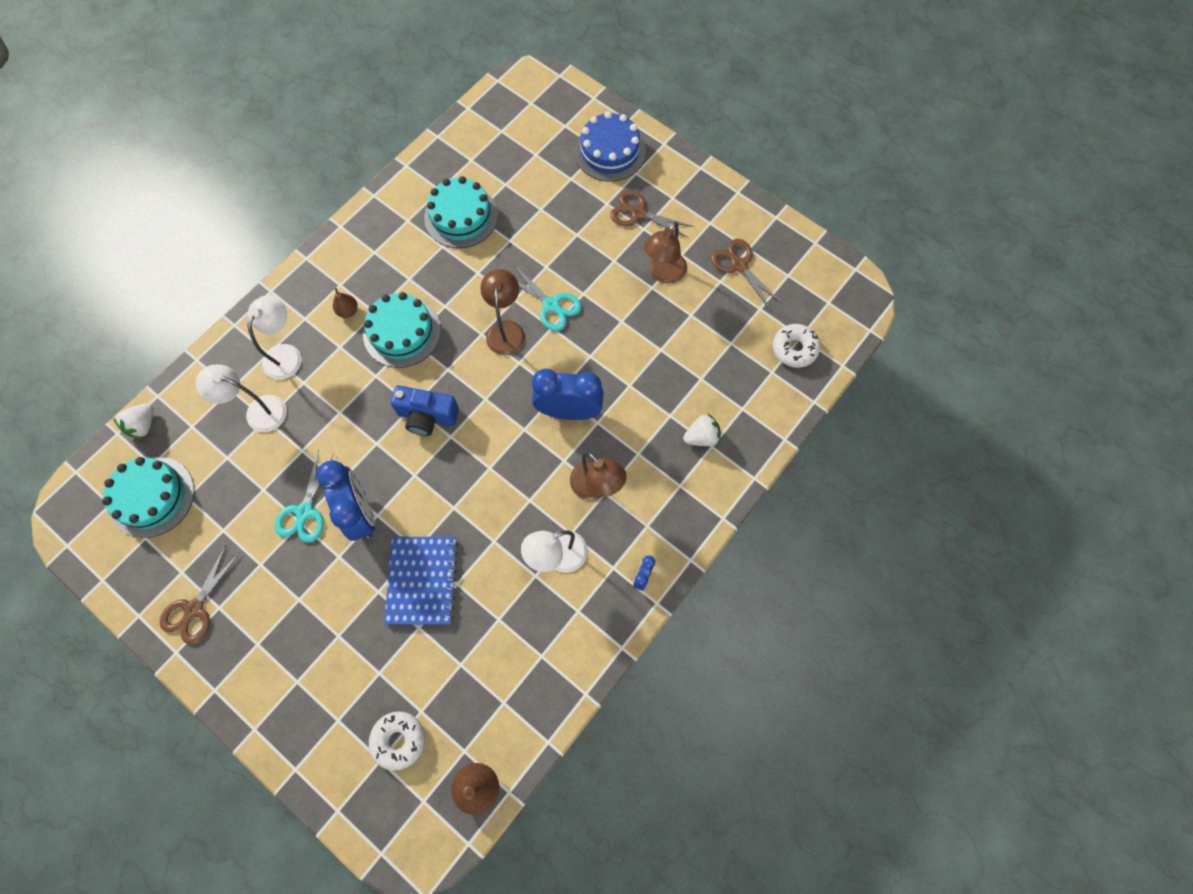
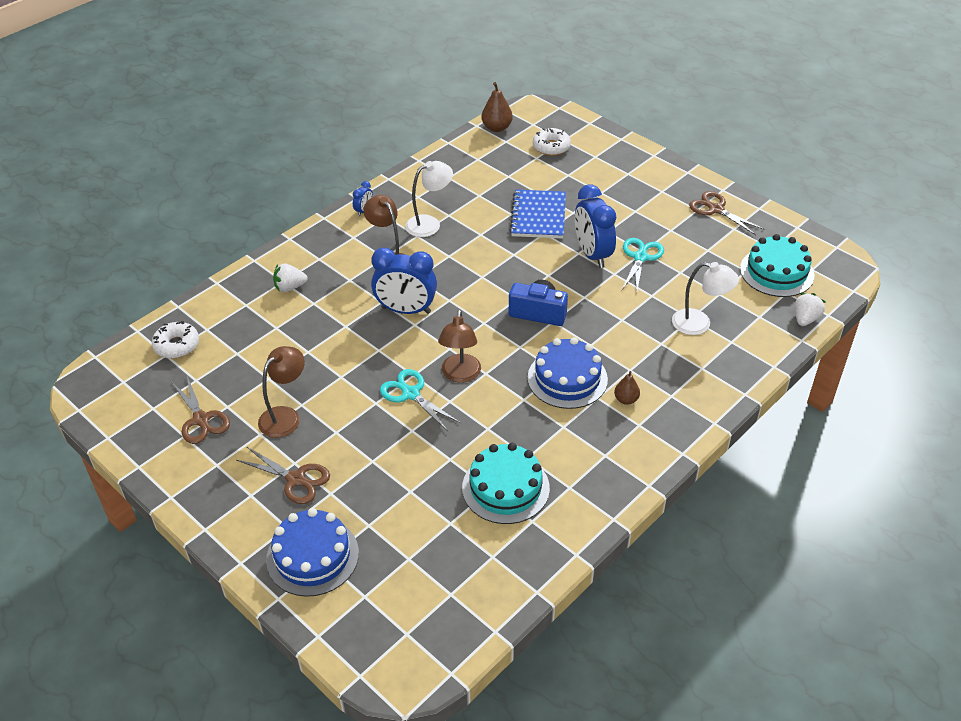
camera: 175 degrees left, 25 degrees down
(194, 609) = (716, 209): brown scissors -> brown scissors turned 75 degrees counterclockwise
(286, 354) = (683, 366): white lamp -> none
(402, 332) = (567, 378): turquoise cake -> blue cake

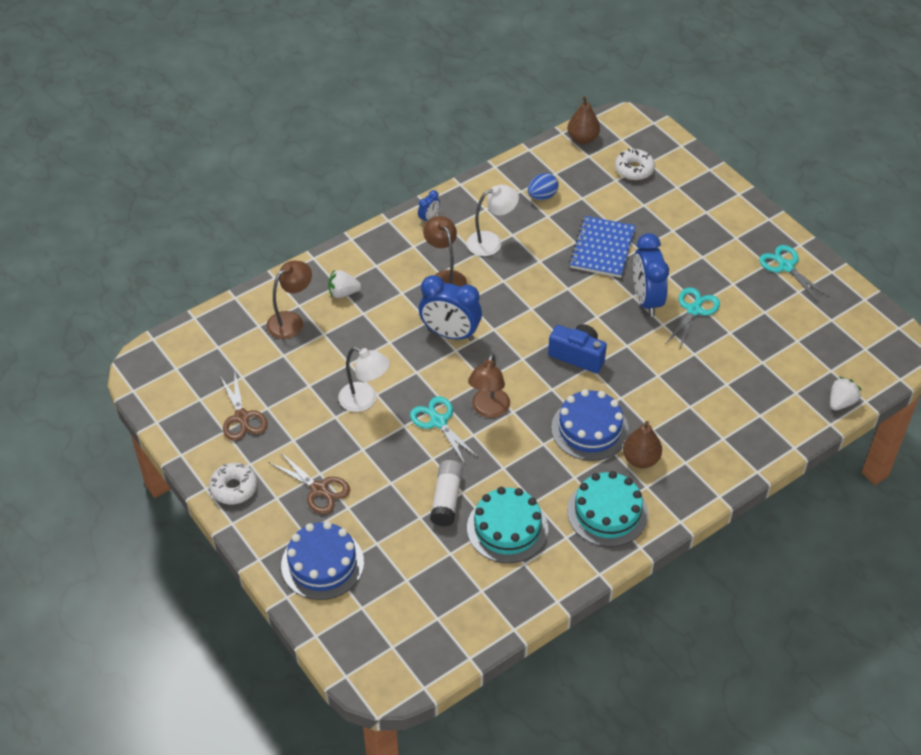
camera: 10 degrees right, 5 degrees up
(177, 345) = (229, 338): white donut -> white donut (234, 488)
(285, 416) = (319, 426): brown lamp -> brown lamp (291, 321)
(435, 468) = (446, 499): none -> white glue stick
(470, 179) = (542, 196): none -> blue egg
(626, 399) = (640, 459): brown pear -> brown pear, size x1.59
(699, 324) = (733, 391): white lamp -> white lamp (364, 400)
(716, 209) = (786, 267): brown scissors -> turquoise scissors
(776, 272) = (828, 346): turquoise cake -> turquoise cake (607, 512)

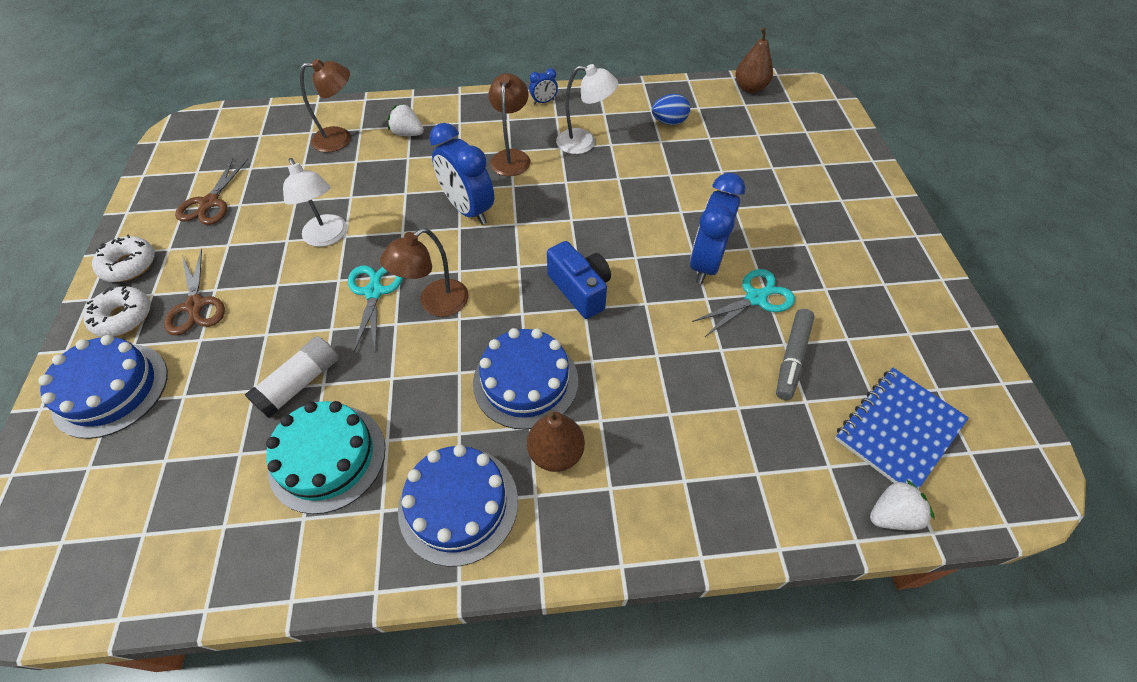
camera: 30 degrees right, 5 degrees up
(602, 248) = (694, 191): blue notebook -> blue notebook (898, 430)
(607, 512) = (458, 504): turquoise cake -> blue cake
(634, 169) = (785, 132): white donut -> white donut (123, 317)
(739, 339) = (792, 358): none -> grey marker
(786, 267) = (909, 297): turquoise scissors -> none

